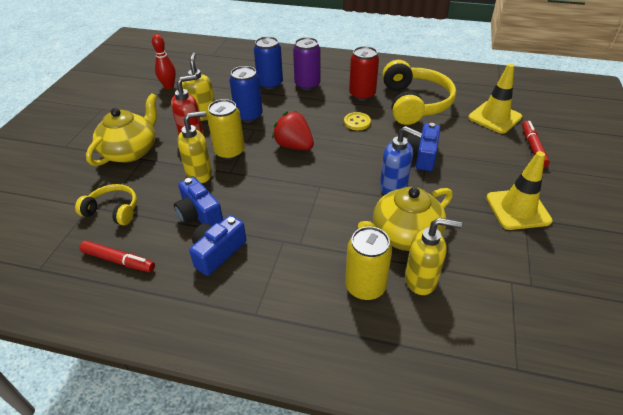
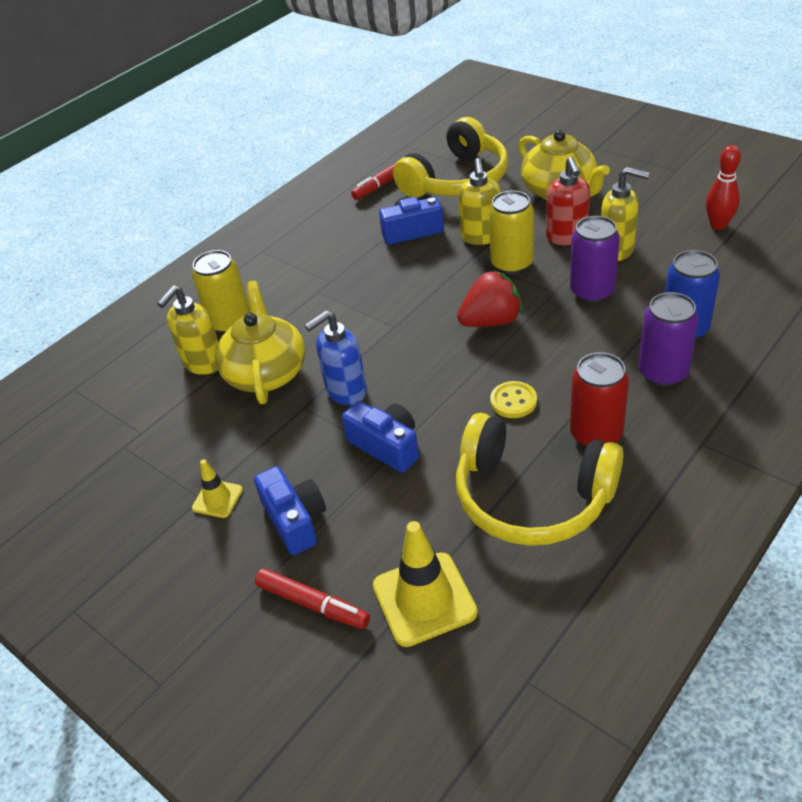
camera: 120 degrees right, 0 degrees up
(113, 210) = (457, 180): yellow headphones -> yellow headphones, size x1.85
(218, 252) = (349, 238): blue camera -> blue camera (295, 520)
(249, 116) = (592, 291): blue can -> purple can
(518, 209) = (217, 499): yellow traffic cone -> yellow traffic cone, size x0.54

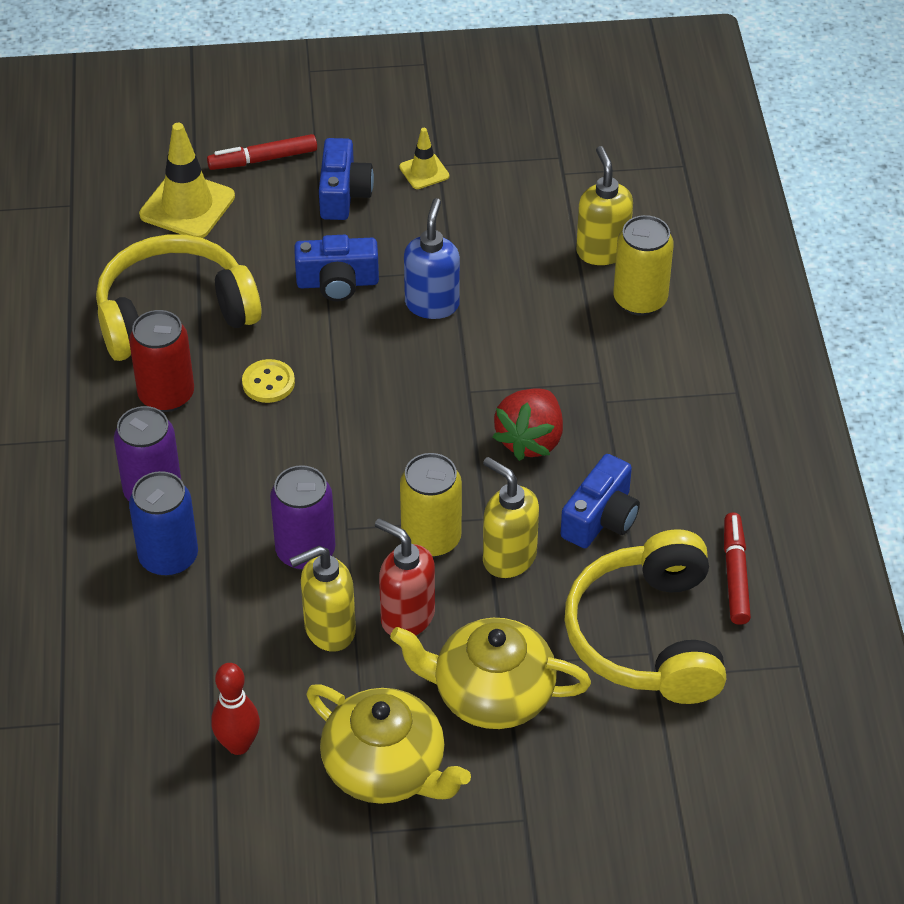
camera: 130 degrees right, 5 degrees up
(266, 372) = (530, 278): yellow teapot -> yellow teapot (386, 768)
(295, 520) = (343, 194): blue camera -> blue camera turned 105 degrees counterclockwise
(491, 321) = (376, 452): red strawberry -> red strawberry (530, 440)

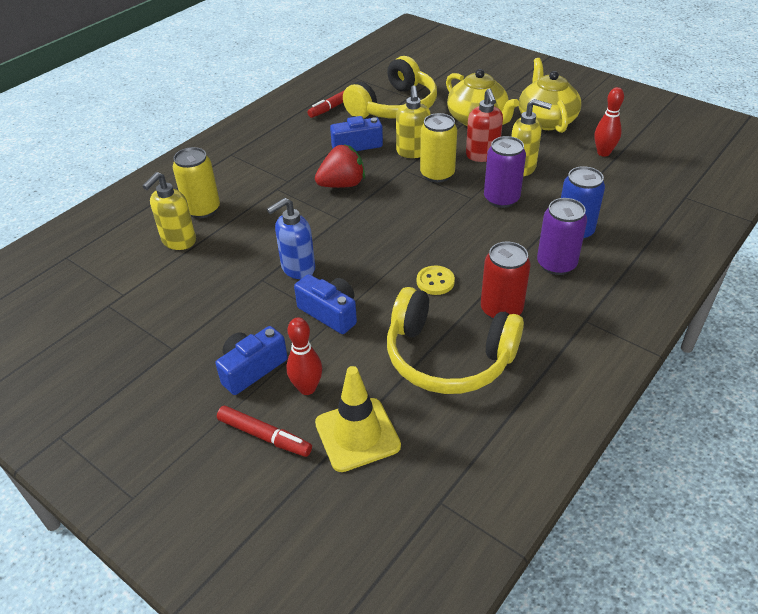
camera: 135 degrees left, 5 degrees down
(273, 210) = (307, 388): none -> red bowling pin
(424, 172) = (187, 349): yellow traffic cone -> none

